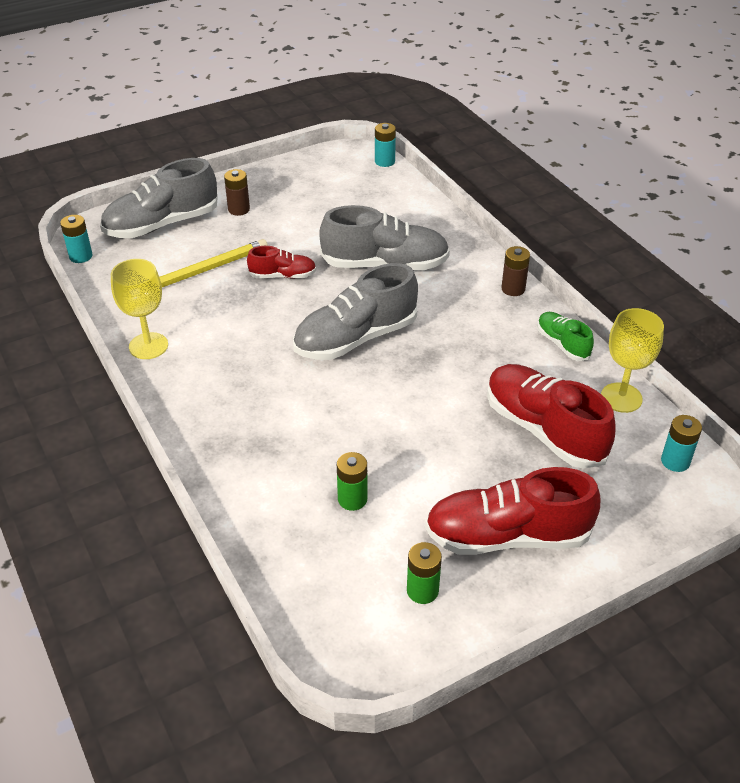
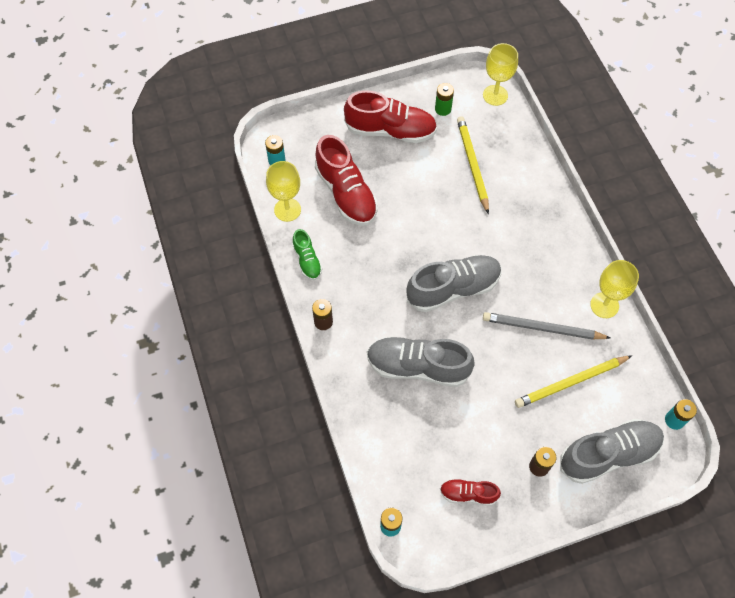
camera: 170 degrees left, 20 degrees up
(233, 314) = (542, 328): none -> grey pencil
(282, 276) = (503, 367): red shoe -> red shoe (468, 494)
(325, 635) = (495, 95): none -> yellow goblet
(352, 499) = (472, 164): green battery -> yellow pencil

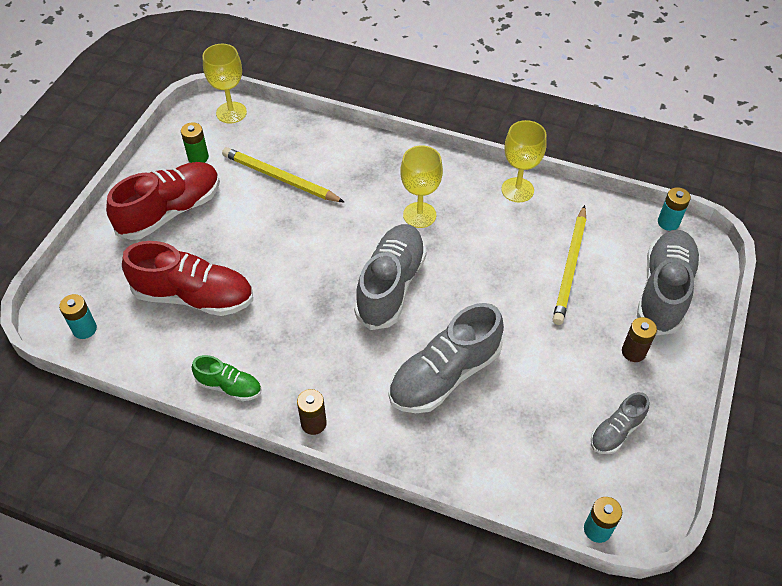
camera: 50 degrees left, 10 degrees down
(287, 210) = (151, 361): yellow goblet -> yellow goblet (419, 215)
(468, 494) = (616, 431): red shoe -> grey shoe
(542, 328) = (498, 248): grey pencil -> none

